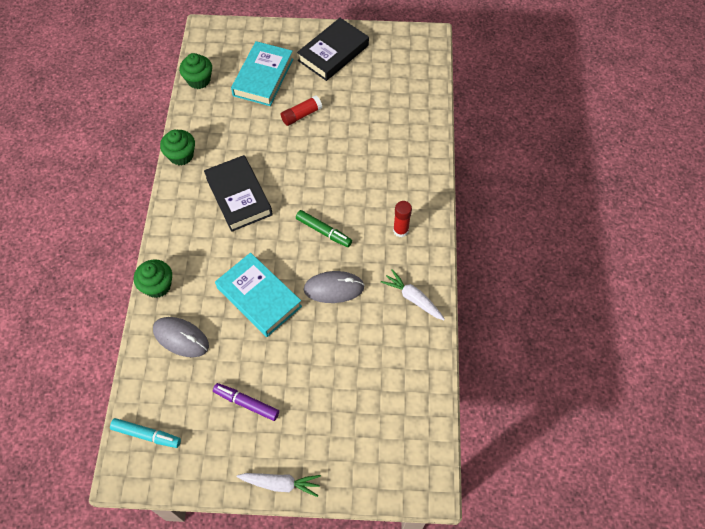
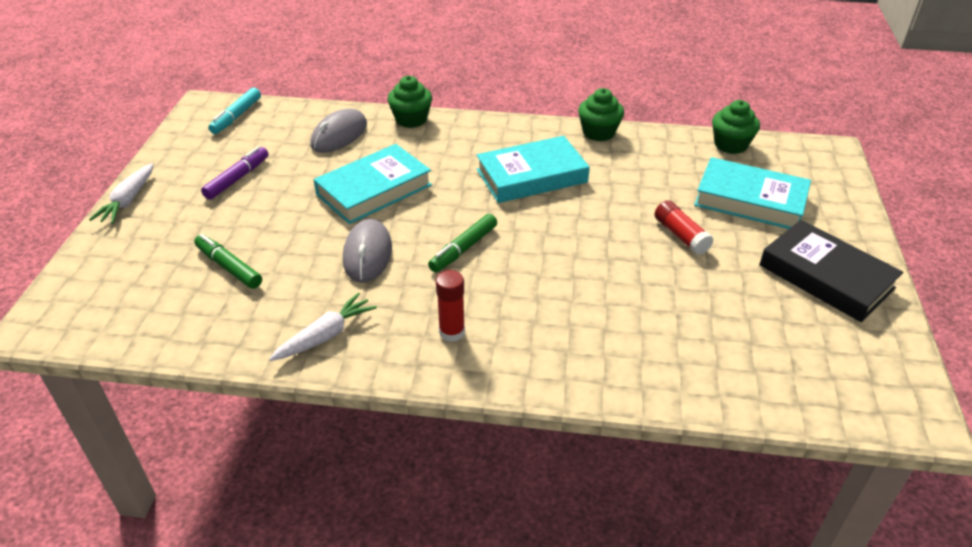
camera: 95 degrees right, 20 degrees down
(239, 196) = (531, 176): black book -> turquoise book
(355, 376) = (229, 267): none -> green marker

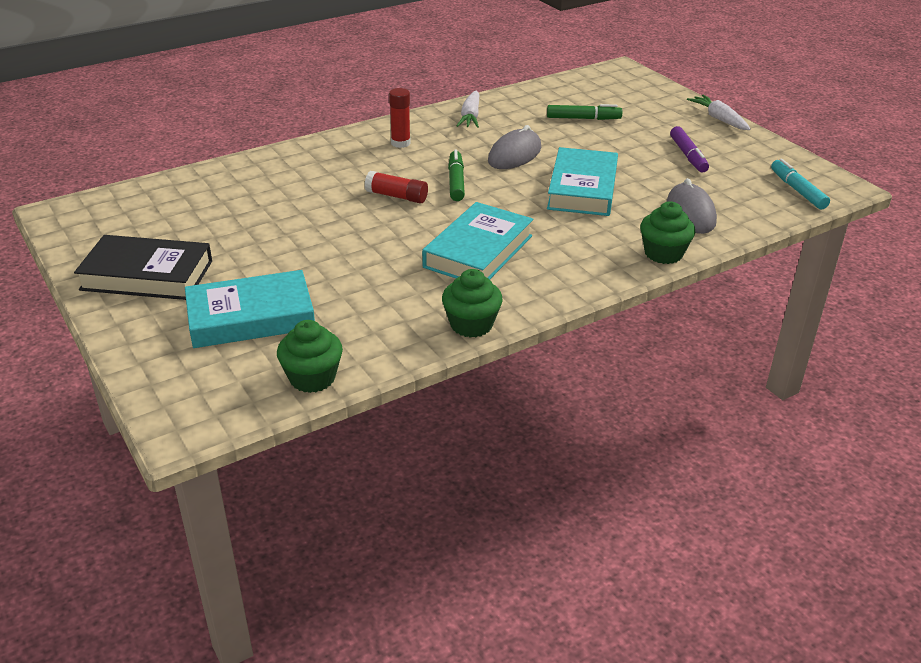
camera: 140 degrees right, 5 degrees down
(367, 254) = (514, 155): grey mouse -> grey mouse turned 75 degrees clockwise
(681, 235) = (296, 257): red glue stick -> red glue stick (396, 196)

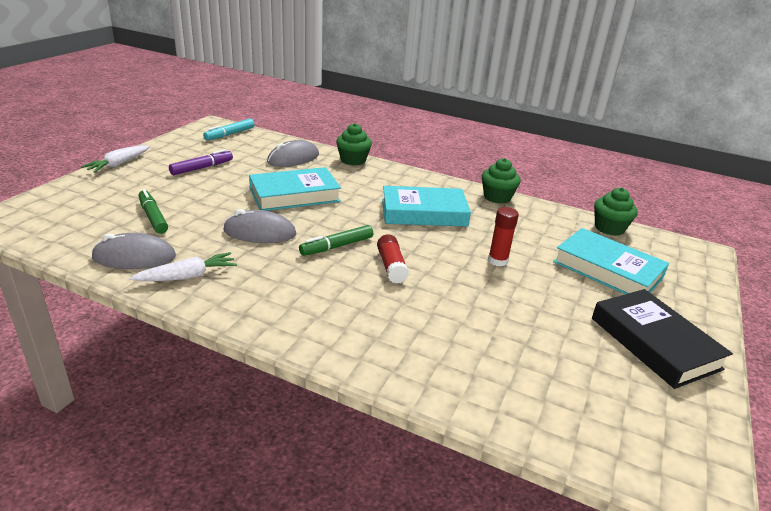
camera: 125 degrees left, 5 degrees down
(400, 143) = (287, 299): red glue stick -> red glue stick (497, 261)
(517, 104) = (134, 257): none -> grey mouse

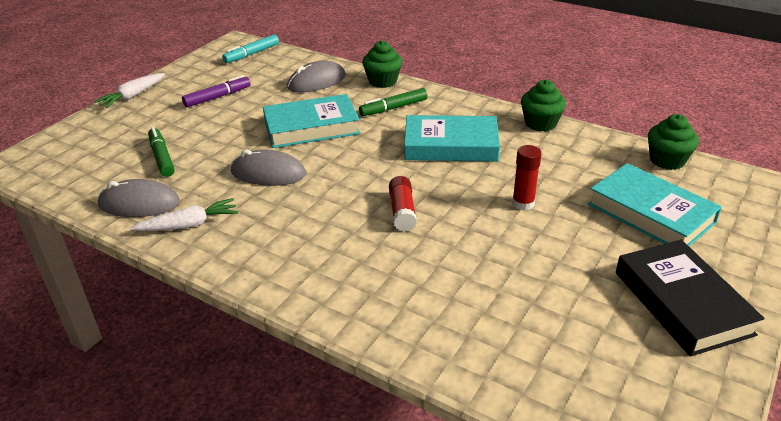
camera: 10 degrees right, 5 degrees up
(336, 246) = (347, 188): green marker -> green marker (393, 108)

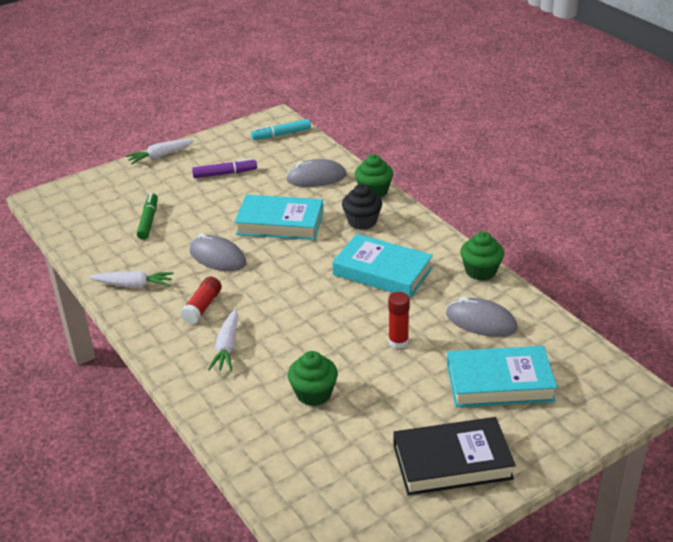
camera: 25 degrees right, 0 degrees up
(139, 204) = (110, 257): grey mouse -> grey mouse (481, 321)
(349, 259) = (227, 347): none -> white carrot
(393, 108) = (362, 221): green marker -> black cupcake
(402, 211) = (296, 320): red glue stick -> red glue stick (202, 307)
(650, 213) = (499, 382): turquoise book -> turquoise book turned 75 degrees counterclockwise
(667, 160) = (564, 339): green cupcake -> green cupcake (313, 393)
(682, 302) = (452, 462): black book -> black book turned 75 degrees clockwise

